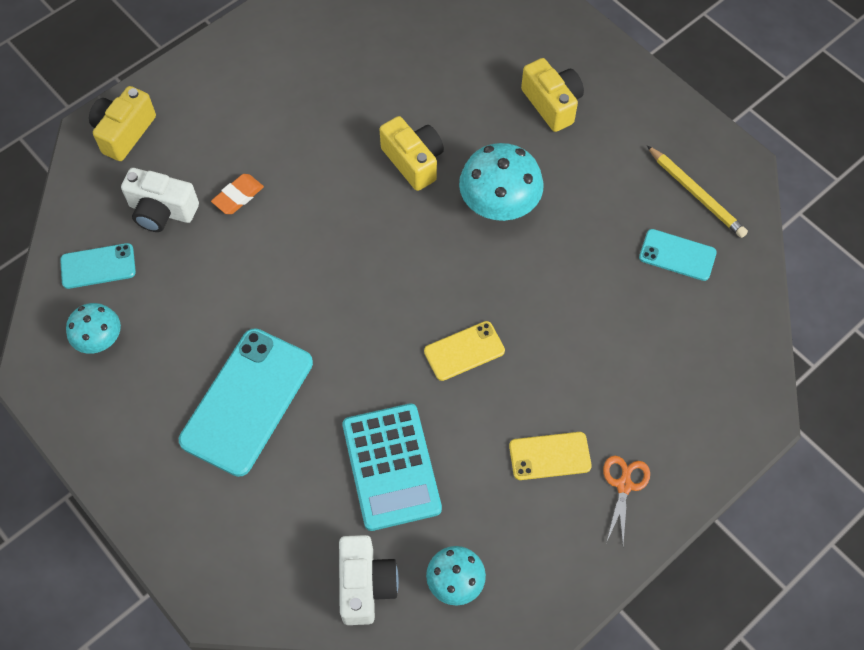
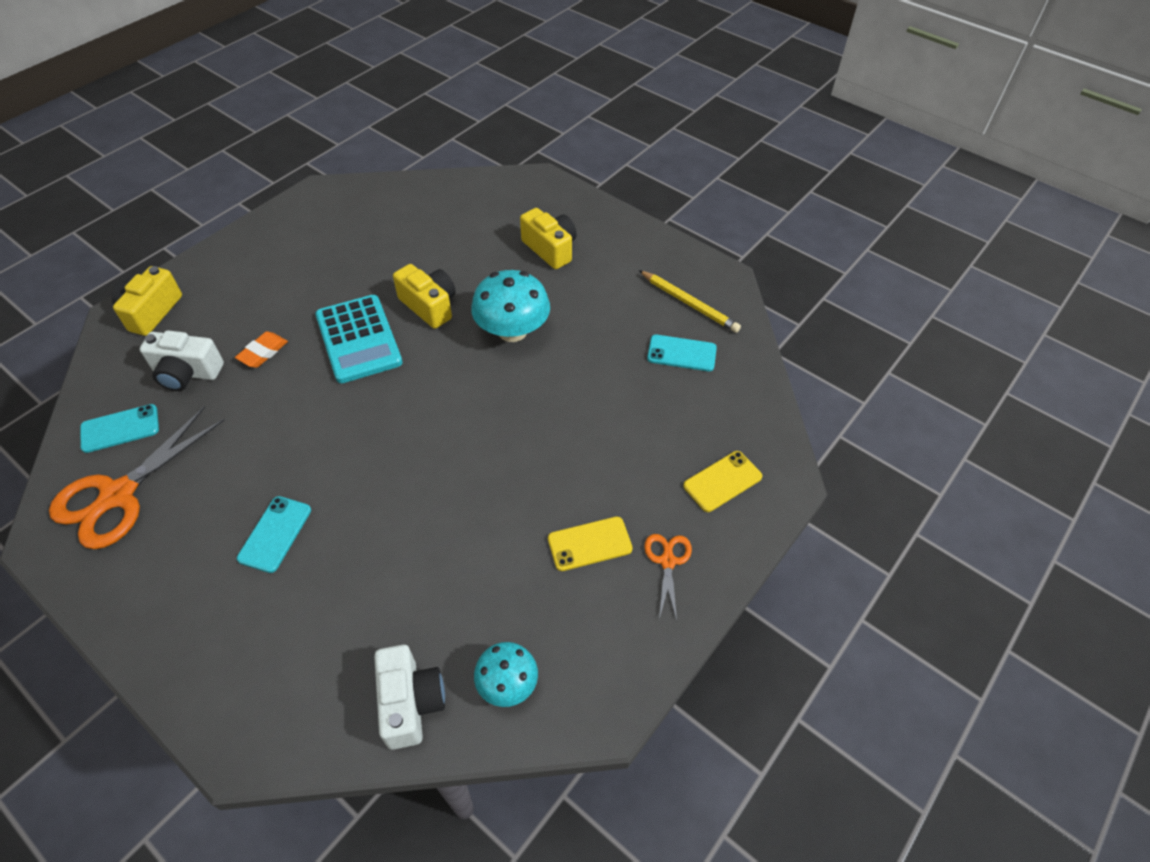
camera: 10 degrees left, 10 degrees down
(99, 339) = (119, 495): turquoise mushroom -> orange scissors
(247, 401) = (275, 534): turquoise phone -> turquoise phone, size x0.53
(391, 467) = (429, 577): turquoise calculator -> turquoise calculator (358, 339)
(464, 351) = (493, 459): yellow phone -> yellow phone (722, 481)

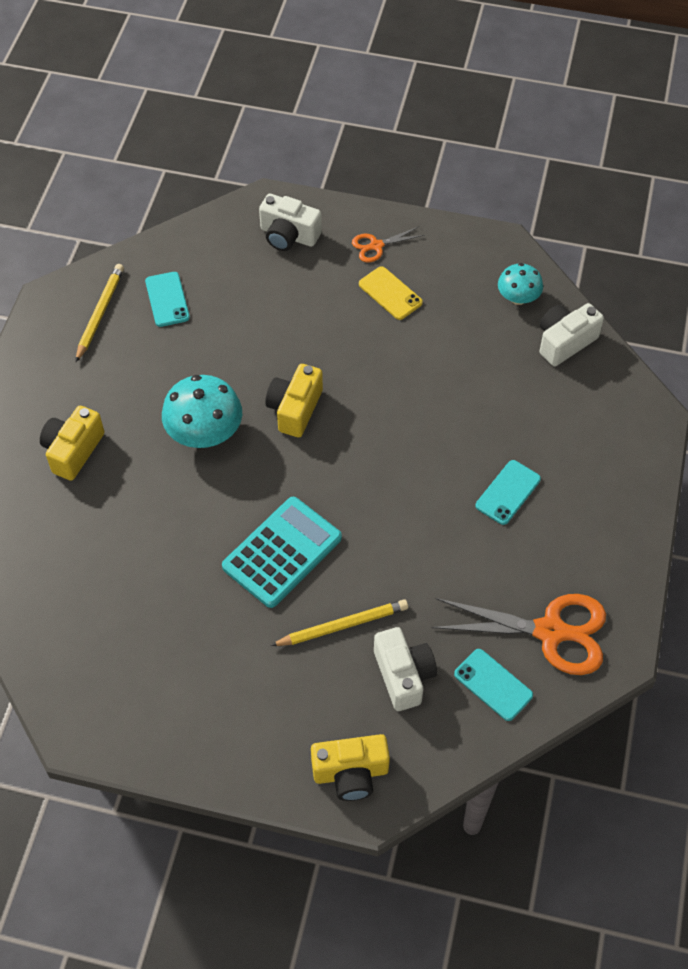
camera: 115 degrees left, 5 degrees up
(263, 352) = (342, 625): orange eraser -> yellow pencil
(275, 534) = (508, 492): turquoise phone -> turquoise phone turned 45 degrees counterclockwise
(429, 306) = (207, 516): yellow camera -> yellow camera (295, 409)
(722, 481) = (288, 235): yellow phone -> white camera

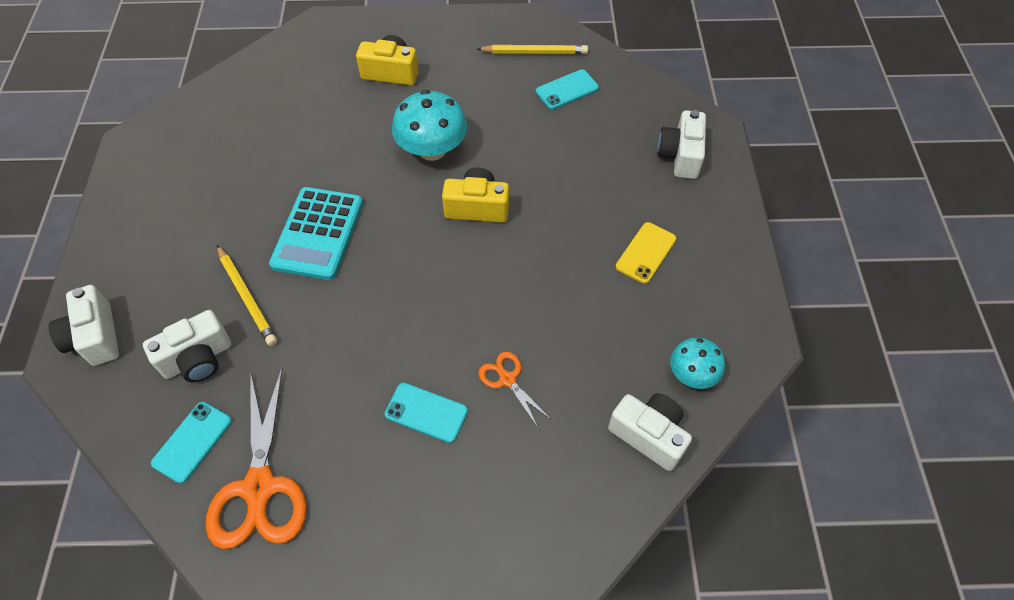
camera: 75 degrees right, 0 degrees up
(282, 552) = (318, 233): turquoise calculator -> turquoise calculator turned 75 degrees clockwise
(351, 773) = (95, 337): yellow camera -> white camera
(376, 246) = (702, 228): orange scissors -> orange scissors (507, 379)

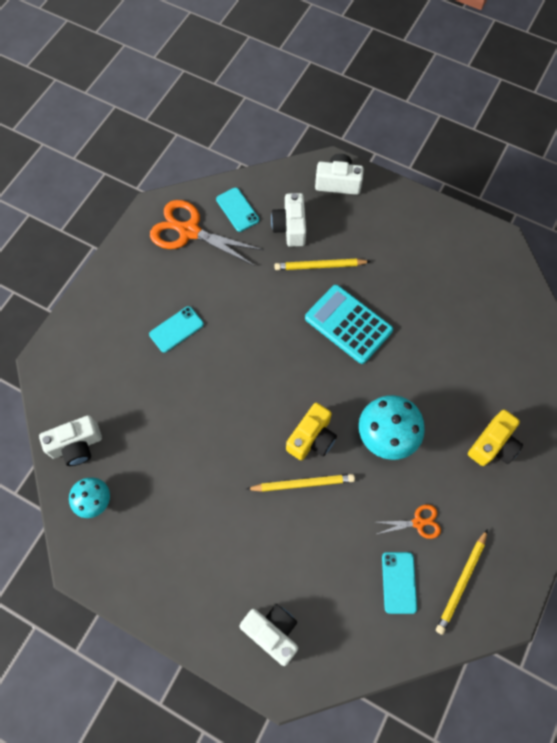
camera: 120 degrees right, 10 degrees up
(507, 379) = (167, 385): orange scissors -> orange scissors (418, 522)
(530, 193) = (303, 483): none -> yellow pencil
(646, 253) = (200, 535): yellow phone -> none

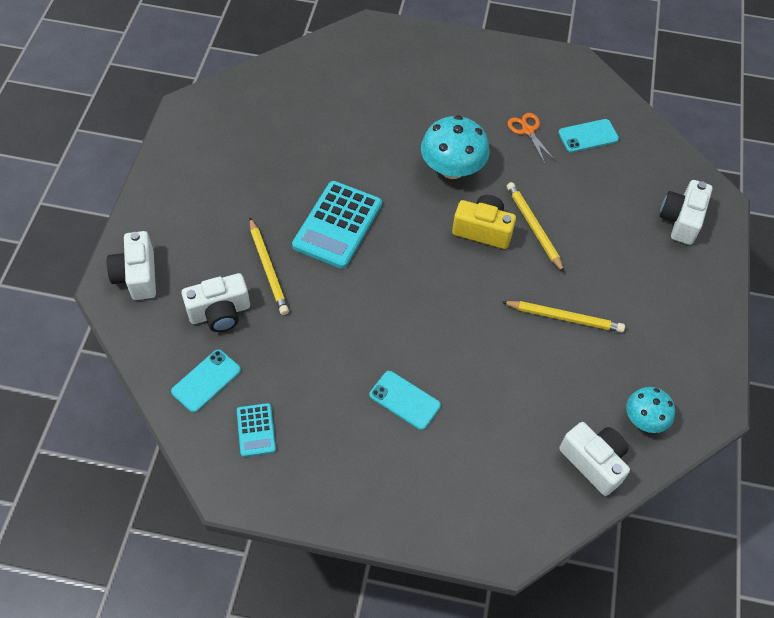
camera: 110 degrees left, 10 degrees down
(189, 231) = (256, 430): orange scissors -> turquoise calculator
(461, 582) = (565, 93): yellow pencil -> yellow pencil (564, 318)
(493, 445) = (428, 87): yellow camera -> none

